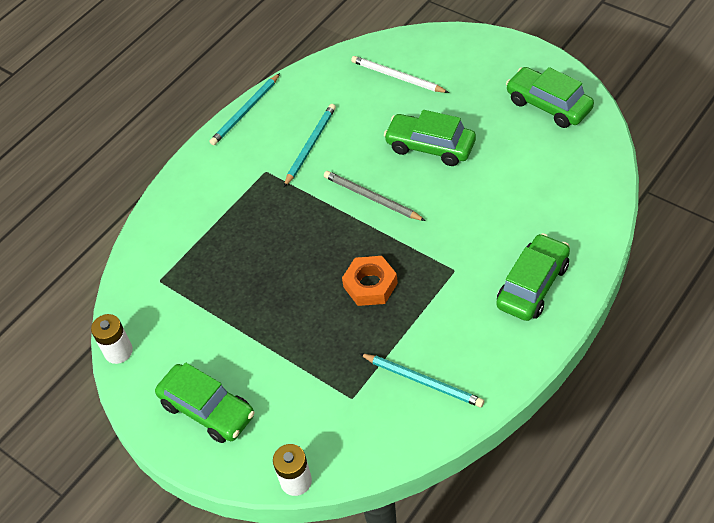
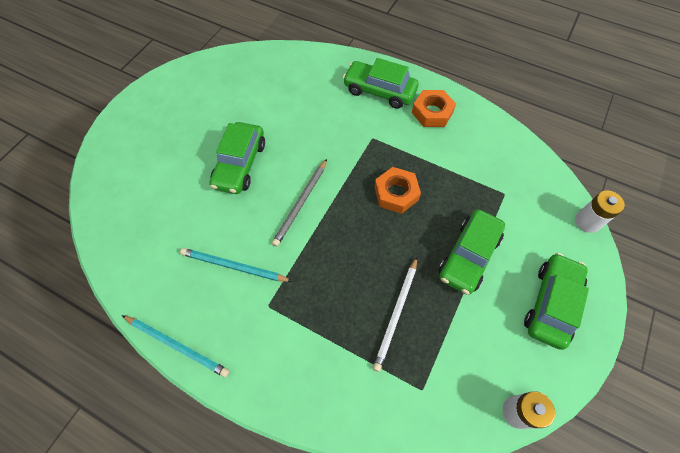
camera: 105 degrees left, 10 degrees up
(397, 77) = (146, 199): white pencil -> white pencil (396, 314)
(423, 381) = (477, 149): turquoise pencil -> none
(490, 340) = (432, 112): none -> orange nut
(548, 105) = (198, 88): green car -> green car (468, 256)

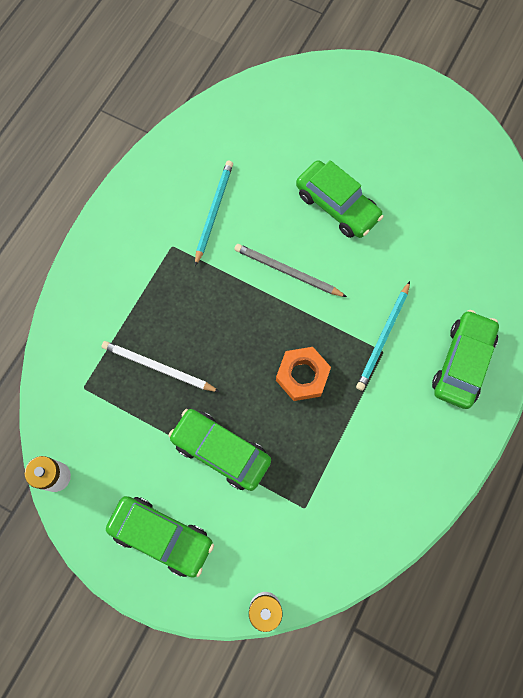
camera: 90 degrees right, 10 degrees up
(177, 346) = (138, 173): turquoise pencil -> turquoise pencil (383, 337)
(240, 164) = (337, 206): green car -> green car turned 150 degrees counterclockwise
(432, 112) = (430, 430): orange nut -> none

